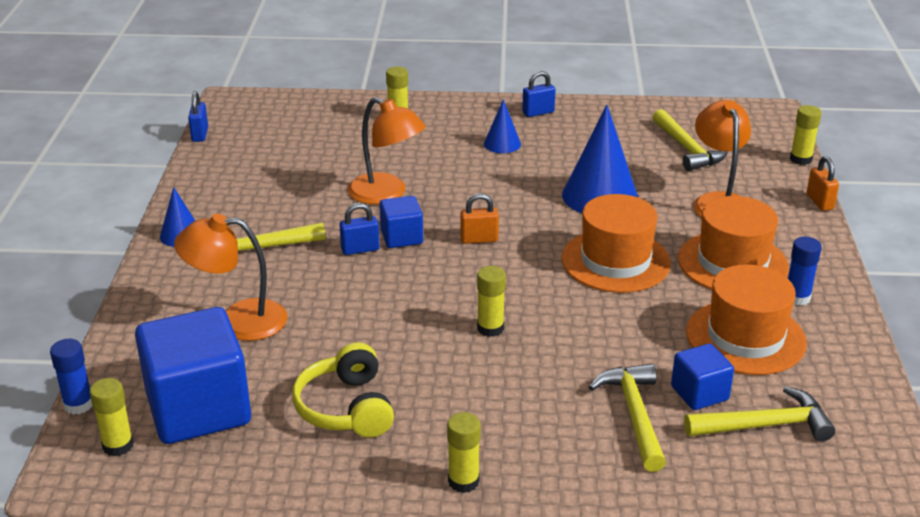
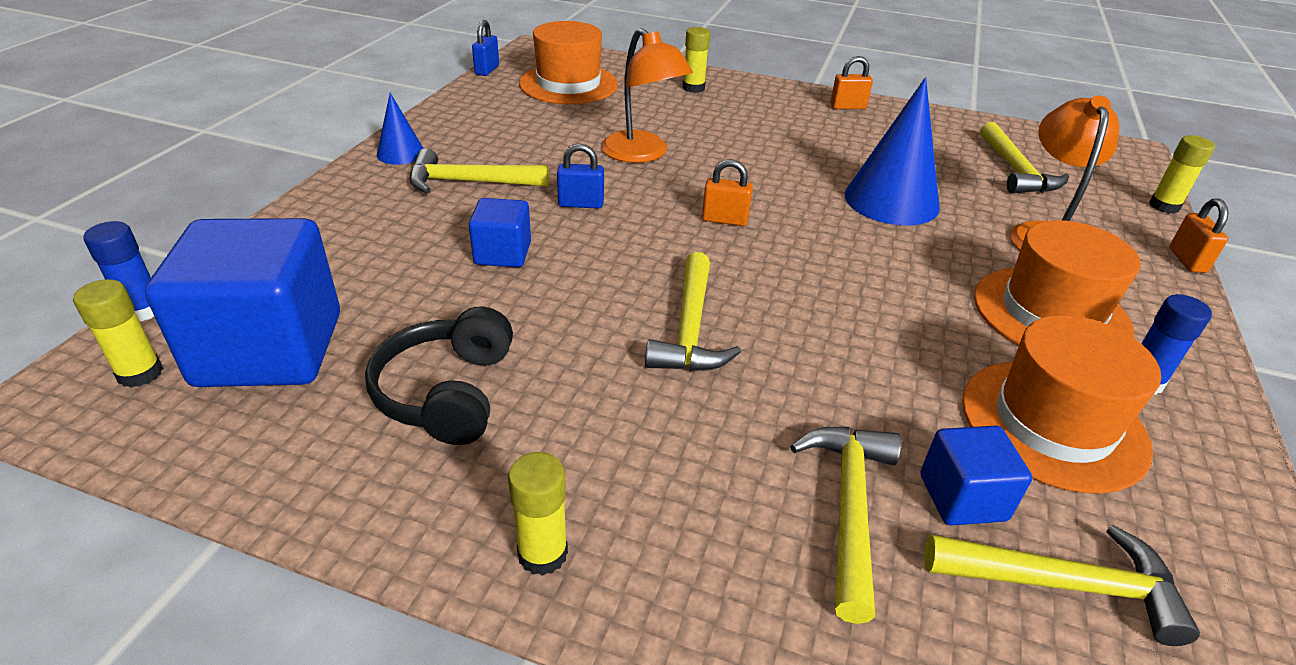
camera: 15 degrees right, 5 degrees up
(238, 321) = (393, 253): orange lamp -> none
(346, 408) = (447, 393): yellow headphones -> black headphones
(401, 237) = (635, 200): blue cube -> blue cube (503, 253)
(490, 328) = (690, 329): yellow glue stick -> yellow hammer
(502, 144) = (795, 129): blue cone -> none
(538, 112) = (848, 107): blue padlock -> orange padlock
(615, 261) = (888, 278): orange hat -> orange hat (568, 84)

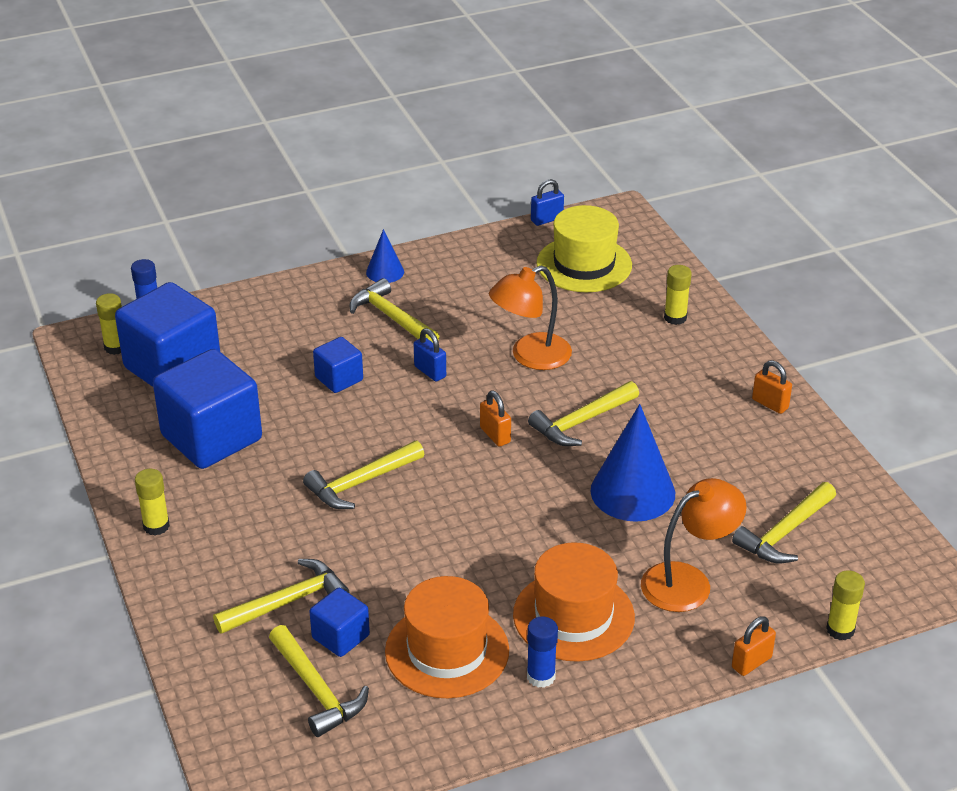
camera: 50 degrees right, 0 degrees up
(447, 393) = (211, 437): black headphones -> blue cube
(568, 84) = (584, 264): orange hat -> yellow hat
(642, 154) = (530, 356): orange lamp -> orange lamp turned 45 degrees clockwise
(765, 176) = (581, 422): none -> yellow hammer

